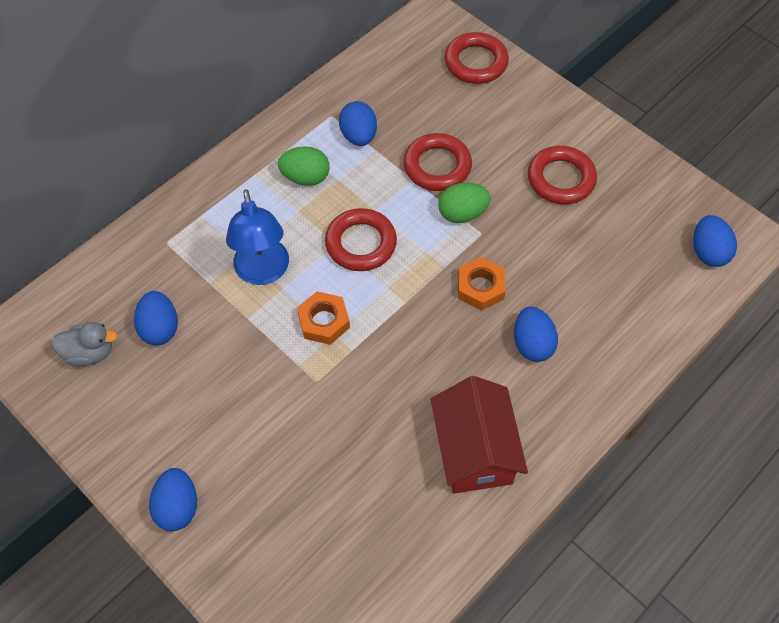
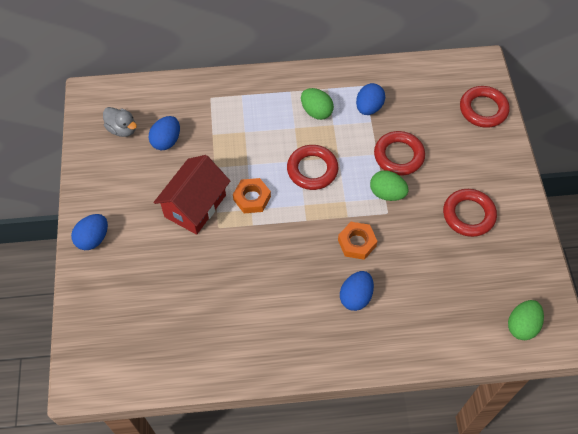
camera: 40 degrees right, 0 degrees up
(263, 272) = (245, 148): blue lamp -> none
(474, 451) = (266, 329): red house -> red house (195, 206)
(708, 252) = (522, 326): blue egg -> green egg

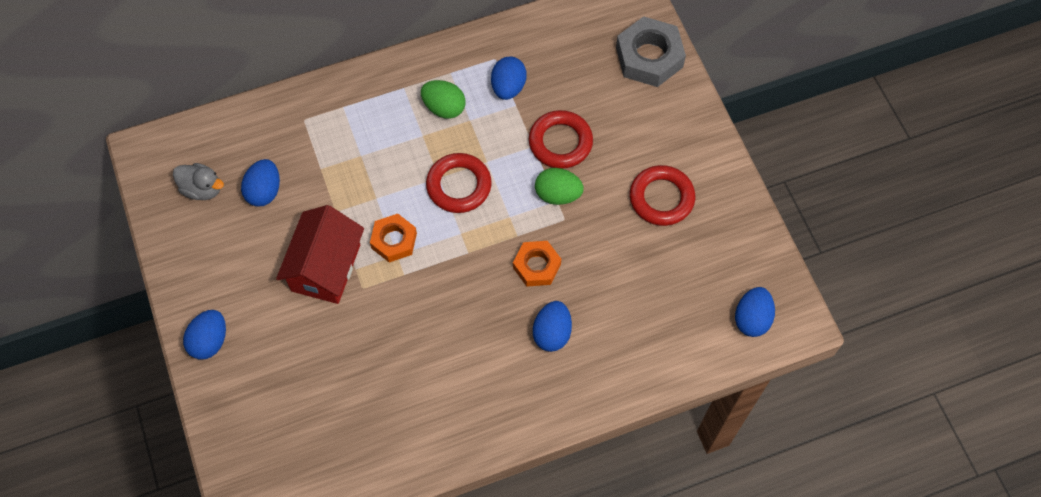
camera: 15 degrees left, 5 degrees up
(483, 109) = (649, 57): red ring -> grey nut
(522, 326) = (752, 319): green egg -> blue egg

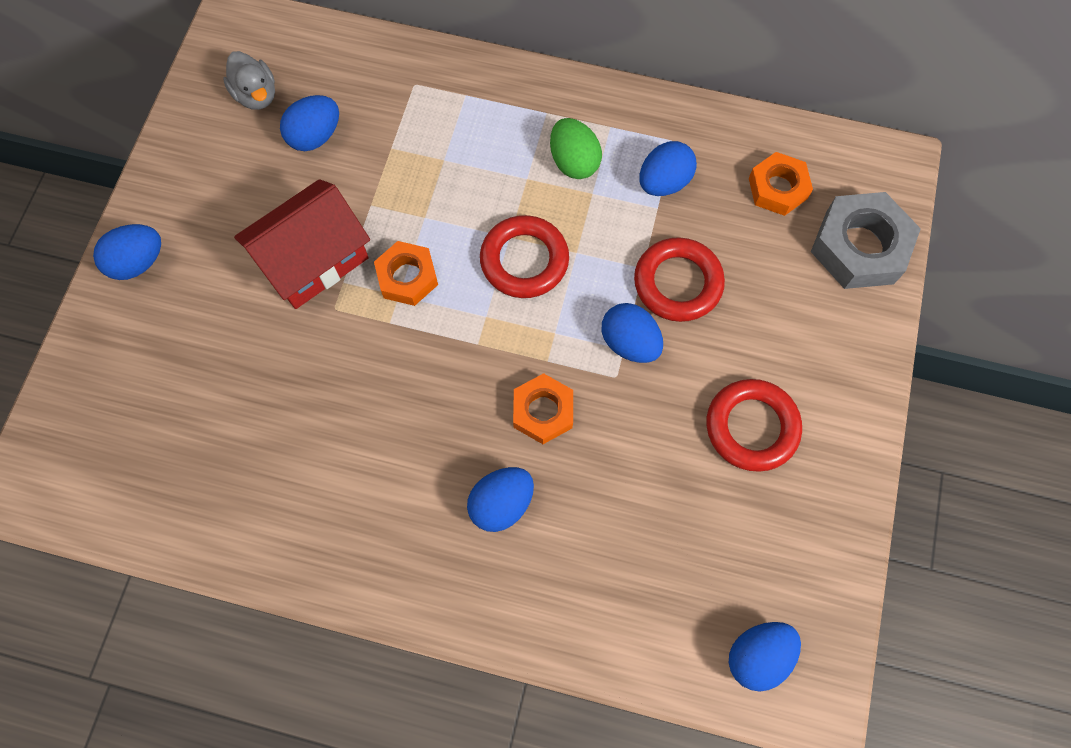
camera: 35 degrees right, 5 degrees up
(558, 194) = (629, 342): green egg -> blue egg
(578, 50) = (778, 188): none -> orange nut

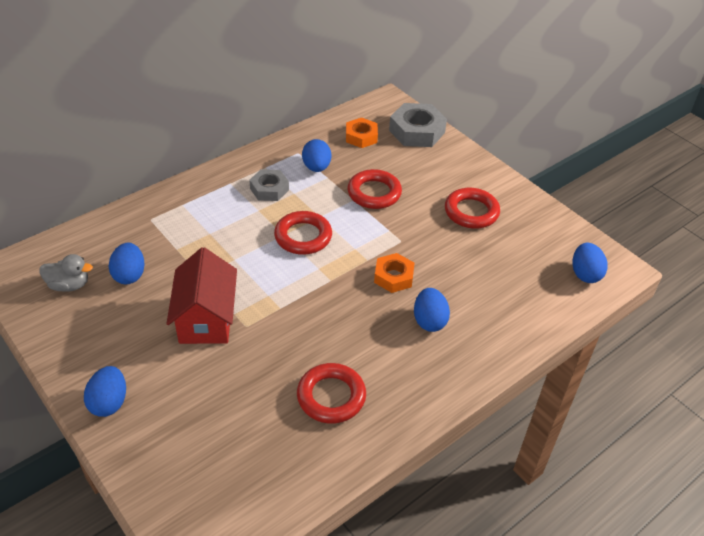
camera: 55 degrees left, 25 degrees down
(301, 472) = (331, 396): none -> red ring
(407, 277) = (262, 285): orange nut -> none
(574, 162) = (269, 189): green egg -> grey nut
(629, 342) = (388, 226): blue egg -> none

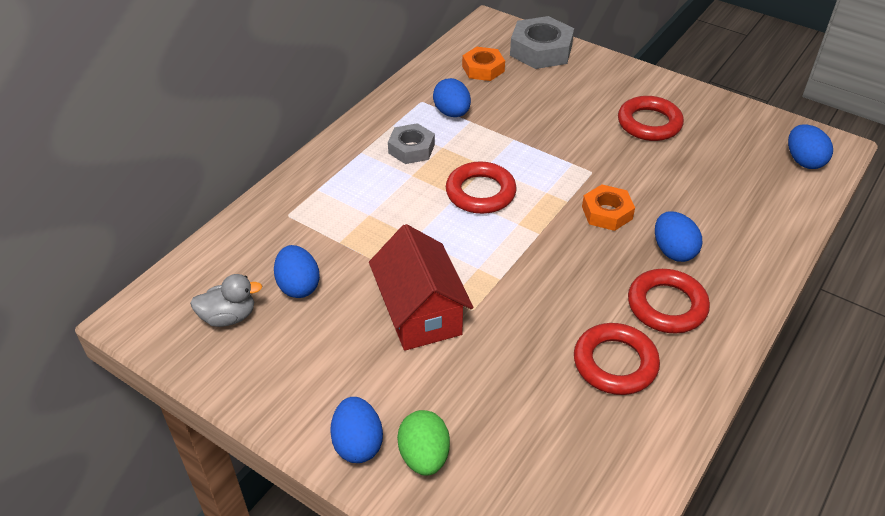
camera: 15 degrees left, 0 degrees up
(151, 425) = (424, 456): none -> green egg
(374, 193) = (532, 127): red ring -> red ring (666, 306)

